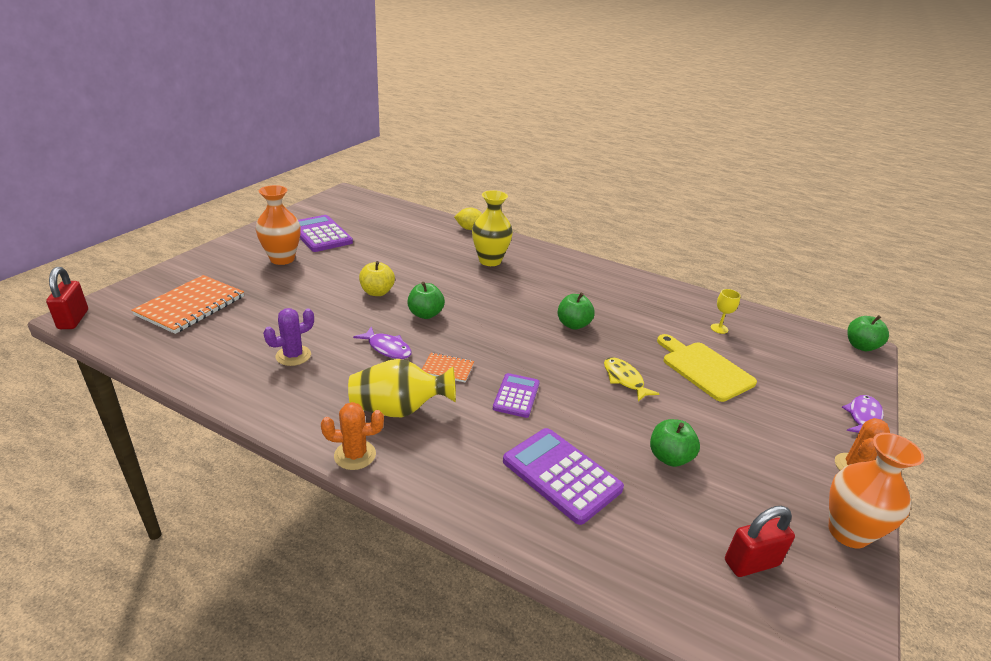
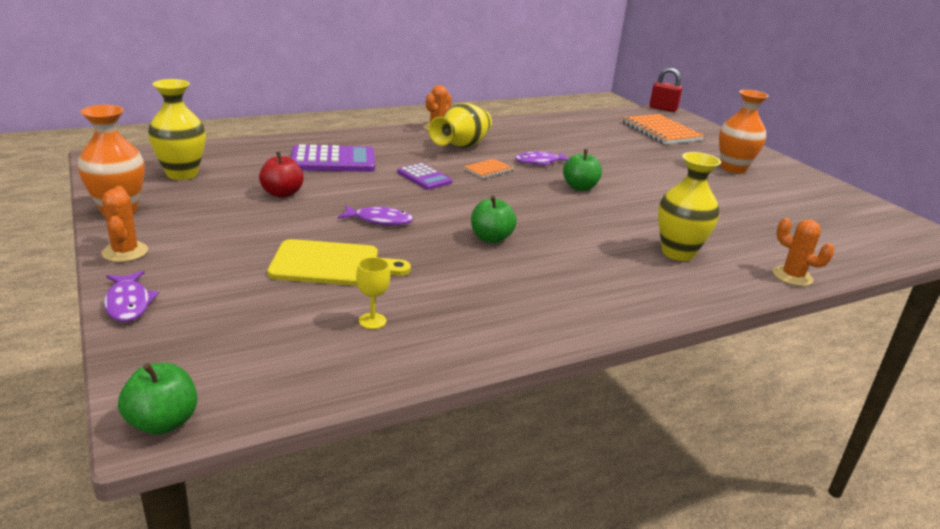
camera: 125 degrees right, 5 degrees down
(293, 356) = (561, 139): purple cactus -> none
(320, 234) = (792, 194): purple calculator -> none
(377, 292) = (638, 183): yellow apple -> none
(469, 229) = (792, 276): yellow lemon -> orange cactus
(624, 380) = (379, 220): yellow fish -> purple fish
(669, 457) = (282, 193): green apple -> red apple
(751, 563) = (182, 174): red padlock -> yellow vase

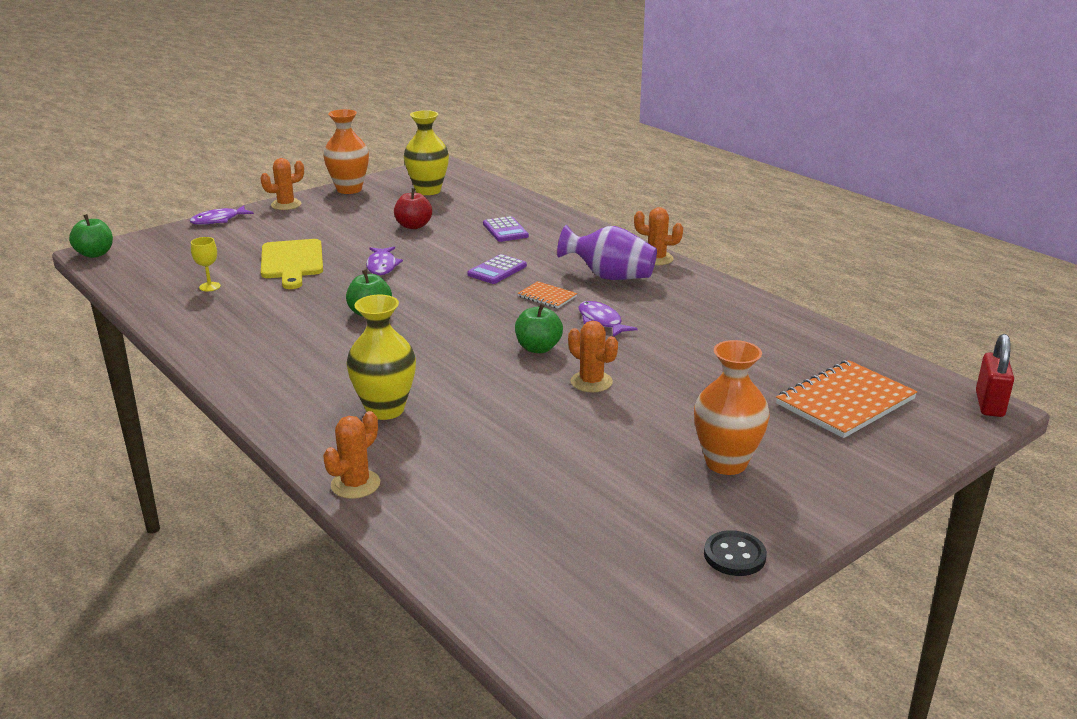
camera: 80 degrees right, 0 degrees up
(333, 161) = (505, 230): purple calculator -> purple calculator, size x0.61
(462, 146) = (610, 277): yellow vase -> purple vase
(634, 181) = (591, 382): none -> orange cactus
(825, 185) = (734, 555): none -> black button

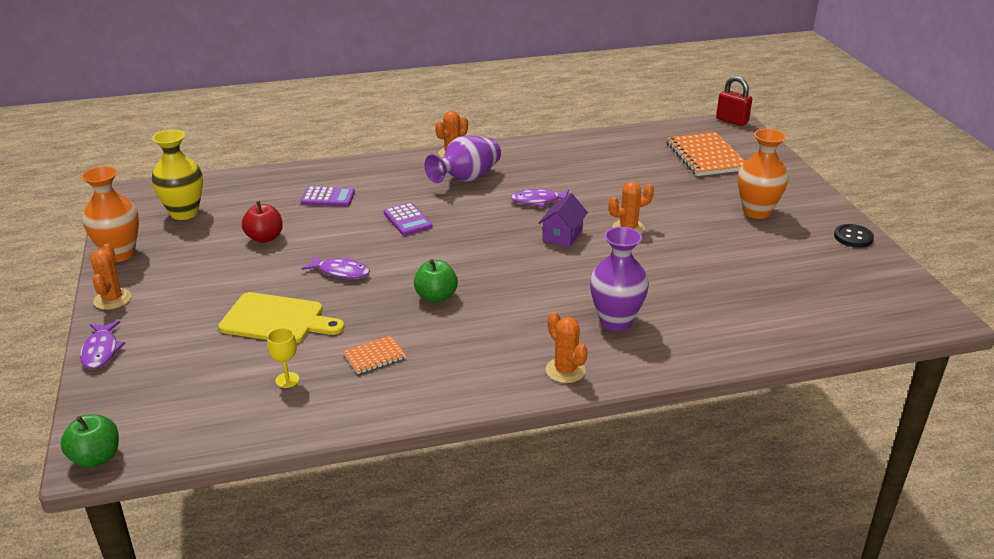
camera: 65 degrees left, 5 degrees up
(355, 484) = (720, 355): orange cactus -> orange cactus (565, 370)
(385, 409) = (616, 321): yellow vase -> purple vase
(538, 348) = (562, 235): green apple -> purple house
(547, 296) = (478, 211): orange notebook -> orange notebook (374, 356)

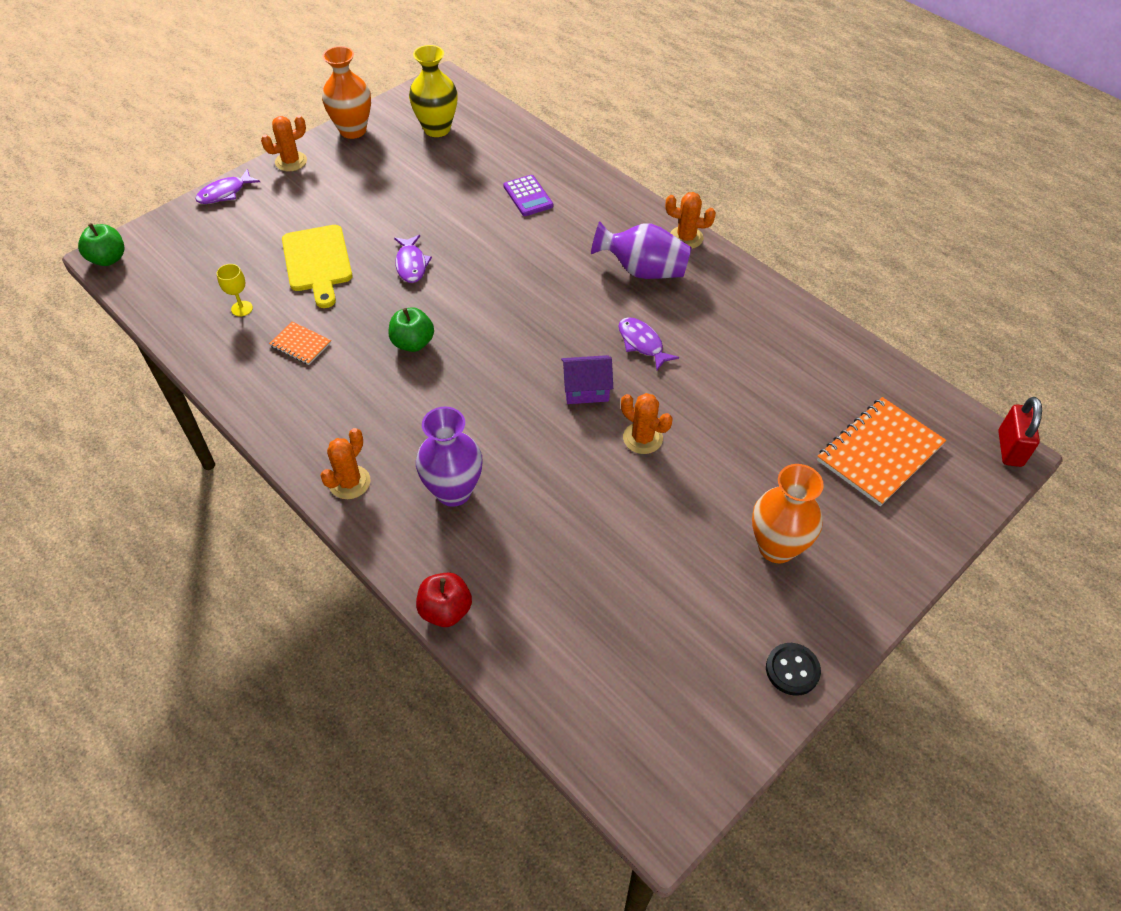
camera: 60 degrees right, 20 degrees up
(265, 238) = (432, 193): red apple -> red apple (445, 610)
(407, 220) = (529, 265): purple calculator -> none

